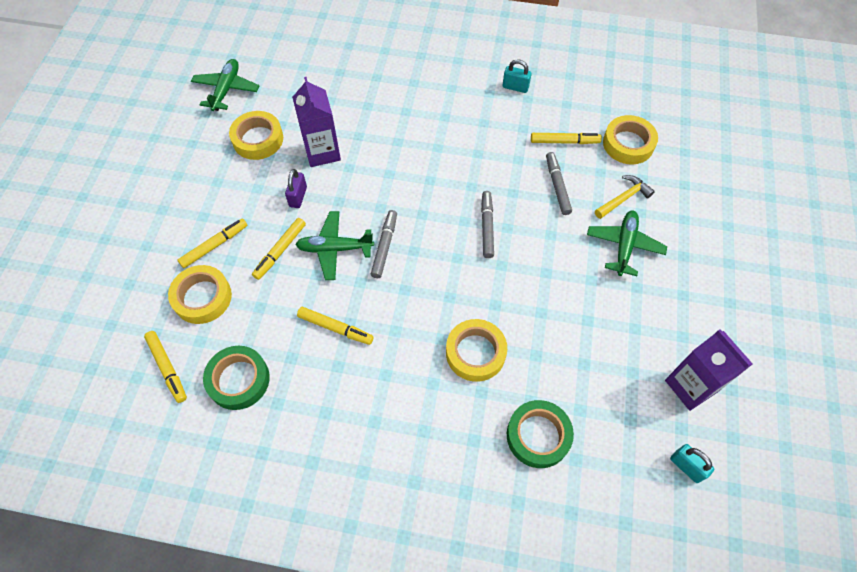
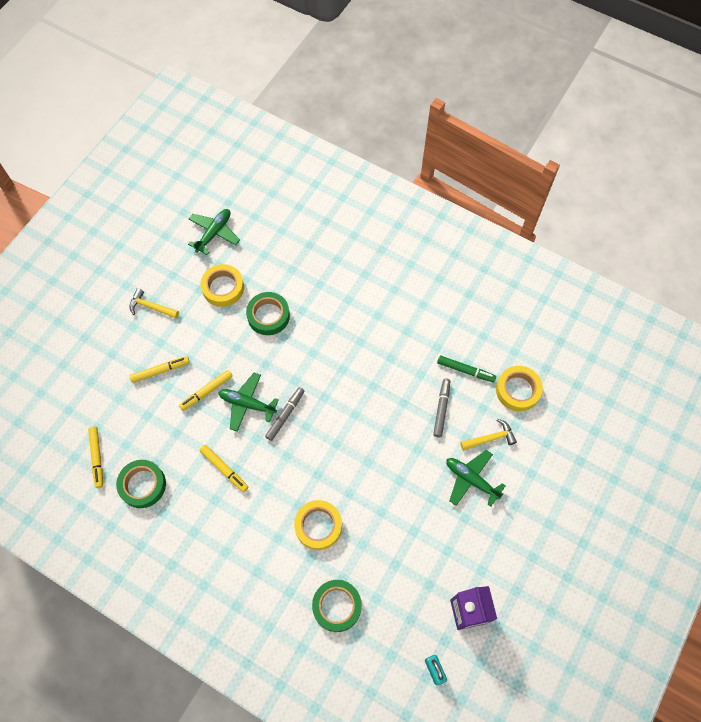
camera: 20 degrees right, 5 degrees up
(178, 182) = (151, 307): none -> yellow hammer
(202, 297) = (138, 410): yellow tape -> none
(298, 197) = (236, 350): purple padlock -> none
(322, 152) = (268, 316): purple carton -> green tape
(487, 227) = (370, 425): grey marker -> none
(515, 87) = (447, 306): turquoise padlock -> none
(564, 141) = (465, 370): yellow marker -> green marker
(624, 246) = (471, 479): green plane -> green plane turned 90 degrees counterclockwise

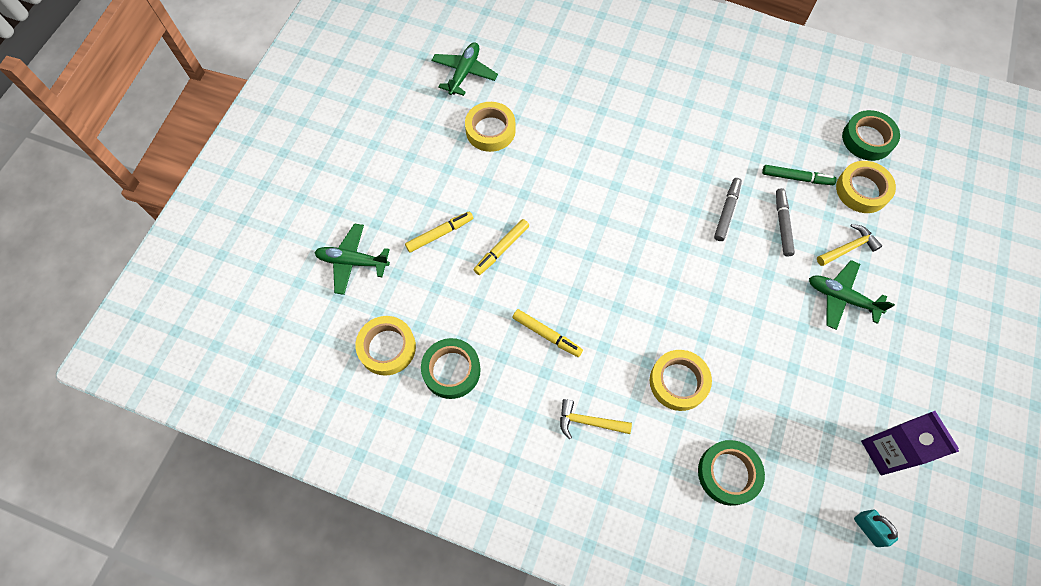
camera: 10 degrees left, 0 degrees up
(97, 458) = (387, 347): yellow marker -> yellow tape
(151, 307) = (410, 164): yellow hammer -> yellow hammer (589, 422)
(247, 404) = (554, 255): green plane -> green plane (352, 262)
(268, 316) = (552, 153): green tape -> green tape (867, 139)
(285, 415) = (602, 260): grey marker -> grey marker (726, 211)

